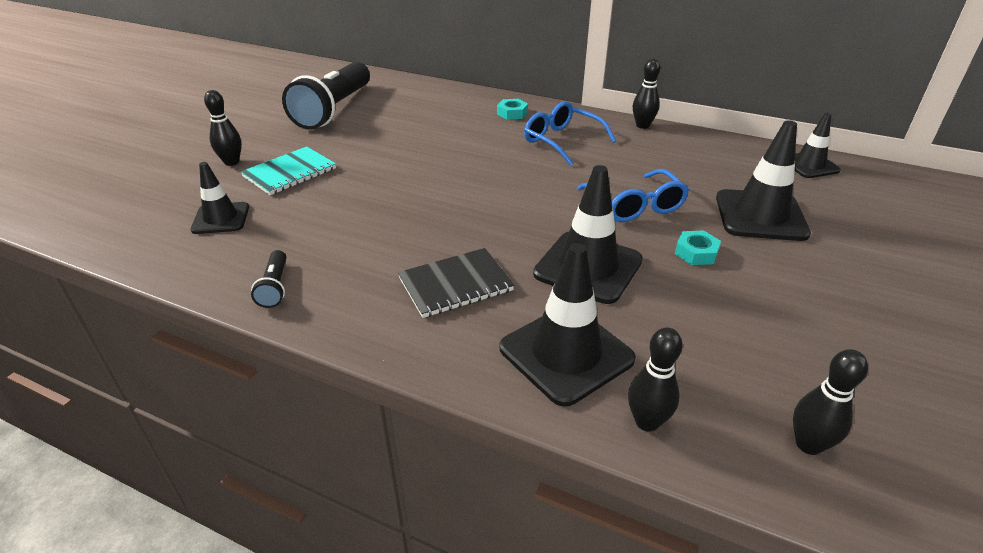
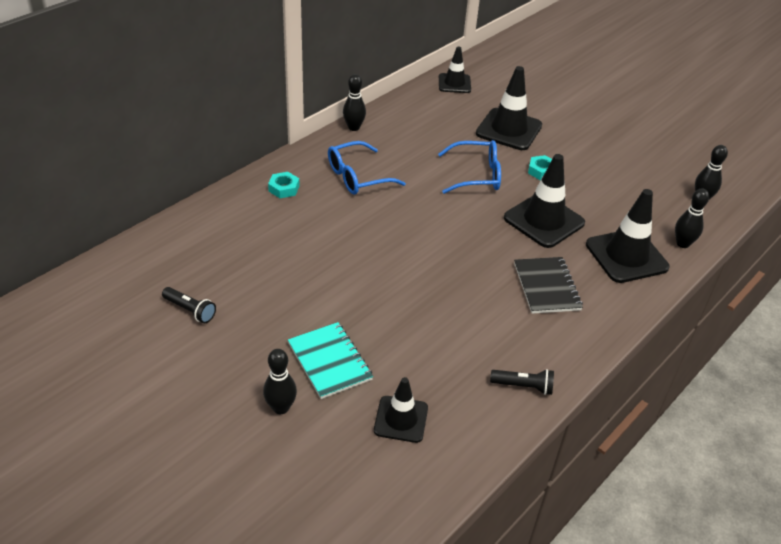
camera: 75 degrees left, 5 degrees up
(334, 110) = (190, 310): black flashlight -> black flashlight, size x0.41

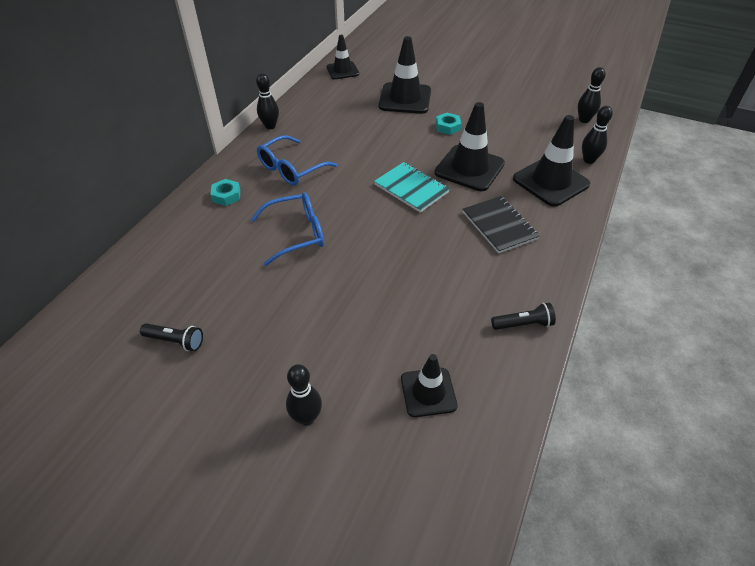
camera: 15 degrees left, 5 degrees up
(329, 361) = (336, 353): turquoise notebook -> turquoise notebook (411, 188)
(476, 175) = (395, 143): blue glasses -> blue glasses (297, 233)

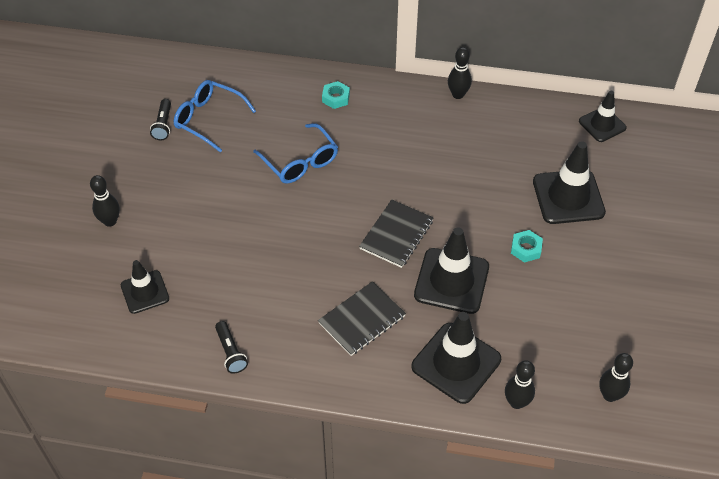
camera: 75 degrees right, 5 degrees up
(291, 169) = (392, 131): blue glasses -> blue glasses (208, 119)
(411, 188) = (396, 235): turquoise notebook -> black notebook

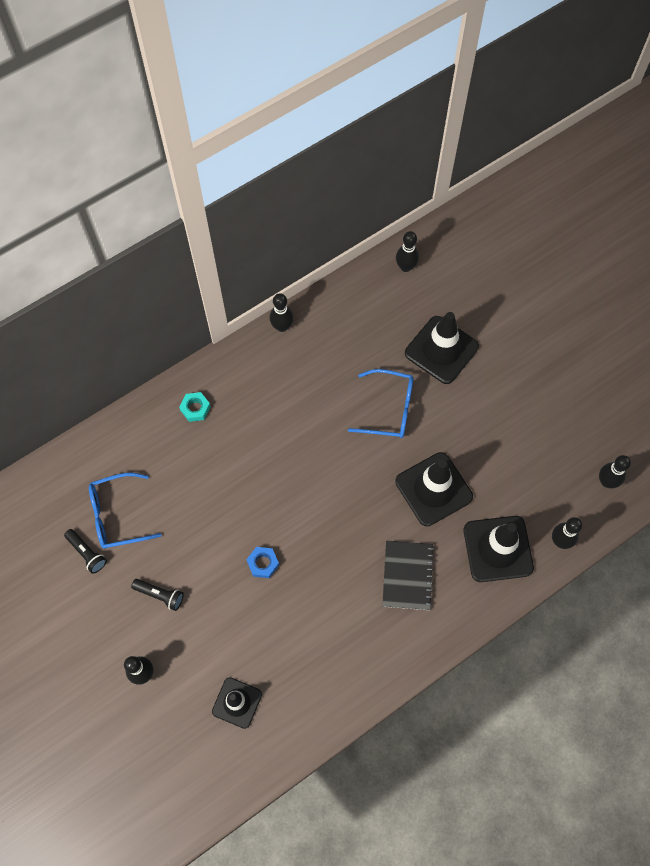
camera: 45 degrees left, 15 degrees up
(231, 352) = (349, 687): black flashlight -> black flashlight (160, 595)
(267, 224) = (263, 563): none -> blue nut
(300, 162) = (230, 489): blue glasses -> blue glasses (389, 409)
(396, 235) = (361, 487): black notebook -> none
(526, 249) = (455, 418): turquoise nut -> none
(602, 124) = (405, 267): black traffic cone -> black bowling pin

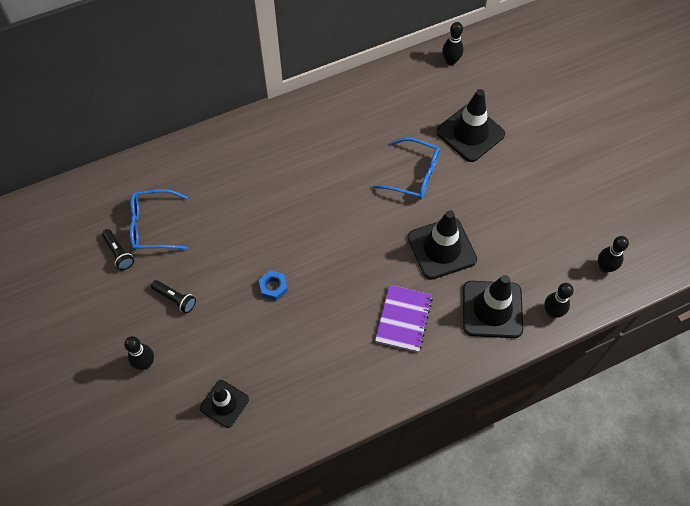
camera: 10 degrees right, 5 degrees down
(195, 408) = (241, 149): turquoise nut -> none
(282, 326) = (331, 93): black bowling pin -> none
(407, 576) = (403, 319): black notebook -> purple notebook

